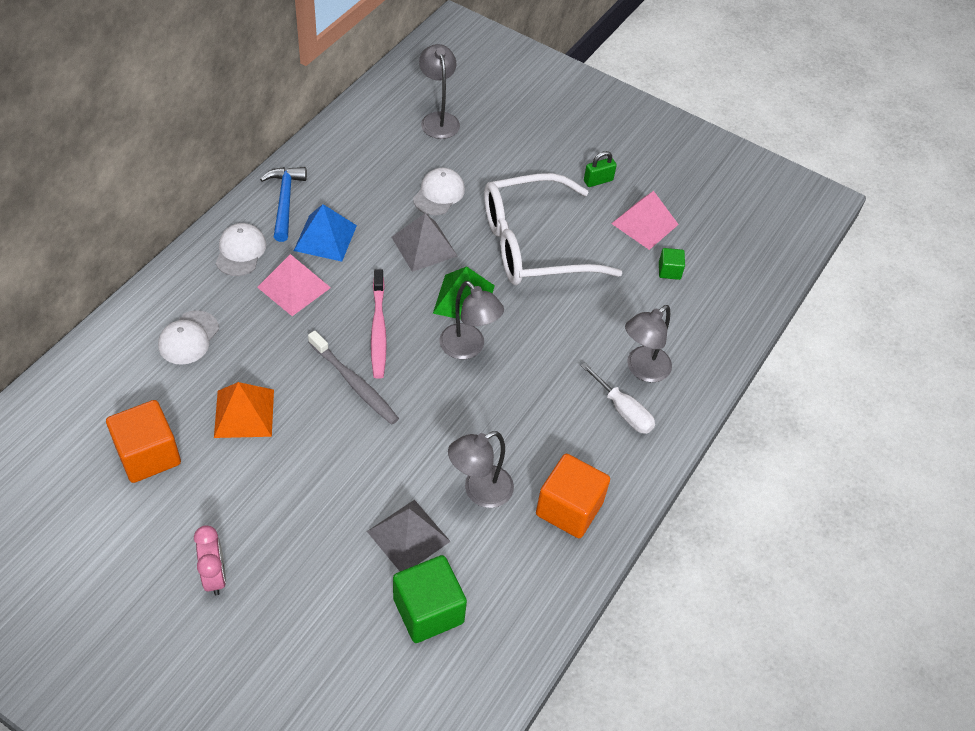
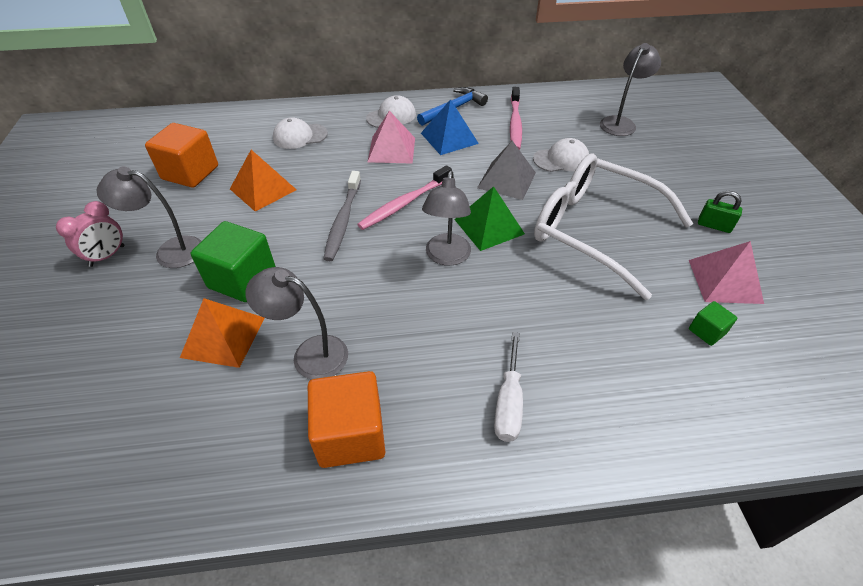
camera: 55 degrees right, 5 degrees down
(358, 181) = (515, 124): none -> pink toothbrush
(408, 536) = (223, 337): grey pyramid -> orange pyramid
(428, 610) = (151, 399): green cube -> green cube (242, 279)
(642, 370) = (572, 386): grey lamp -> grey lamp (170, 251)

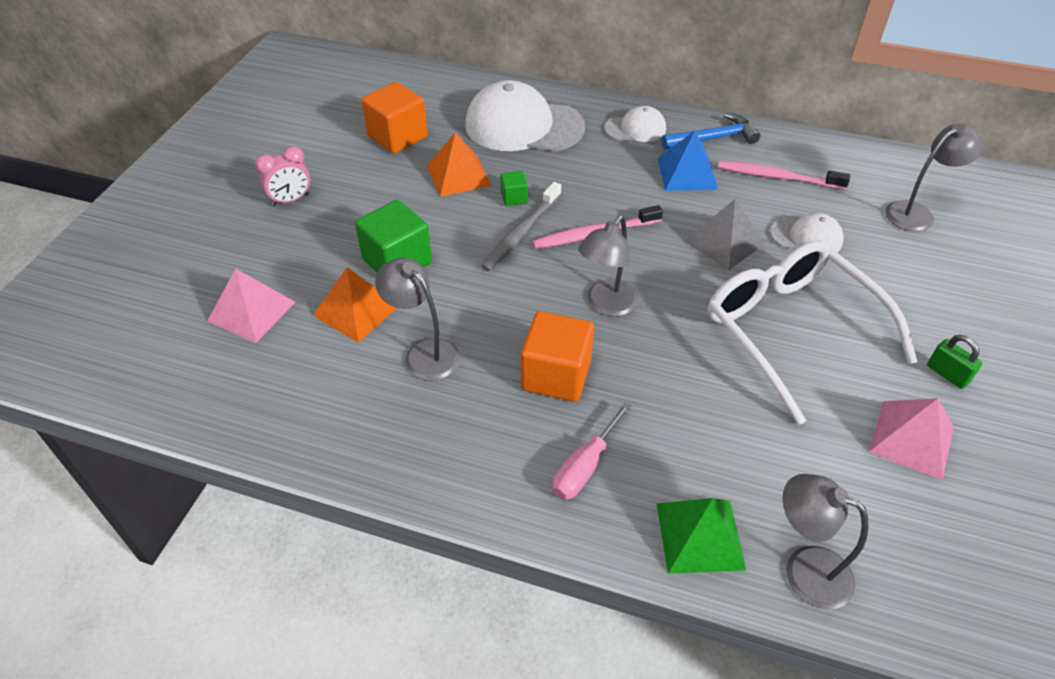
camera: 25 degrees right, 0 degrees up
(170, 251) = (346, 213): grey lamp -> grey lamp (804, 569)
(300, 136) = (524, 126): white cap -> white cap, size x1.94
(350, 434) = (424, 437): orange cube -> orange cube (556, 375)
(391, 149) = (614, 169): pink pyramid -> pink pyramid (252, 311)
(489, 226) = (671, 288): green pyramid -> green pyramid (700, 536)
(508, 402) = (584, 467): white screwdriver -> pink screwdriver
(515, 124) = (777, 177): pink toothbrush -> pink toothbrush turned 75 degrees clockwise
(706, 331) = (847, 482): green cube -> green cube (514, 197)

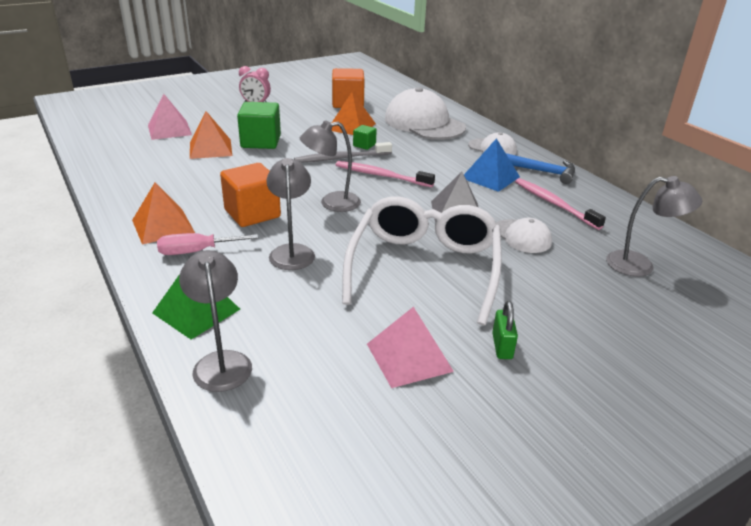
camera: 40 degrees right, 15 degrees down
(424, 353) = (209, 175): grey lamp -> grey lamp (292, 251)
(496, 461) = (163, 226): none -> orange pyramid

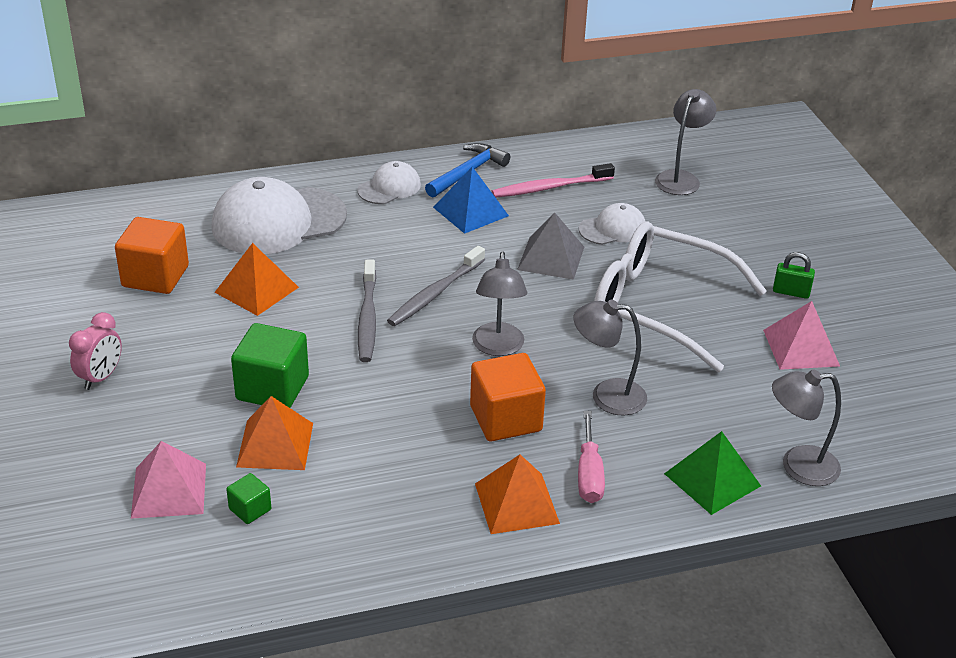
camera: 75 degrees left, 5 degrees up
(364, 145) = (331, 290): green cube -> green cube (250, 509)
(381, 175) = (435, 293): pink toothbrush -> grey toothbrush

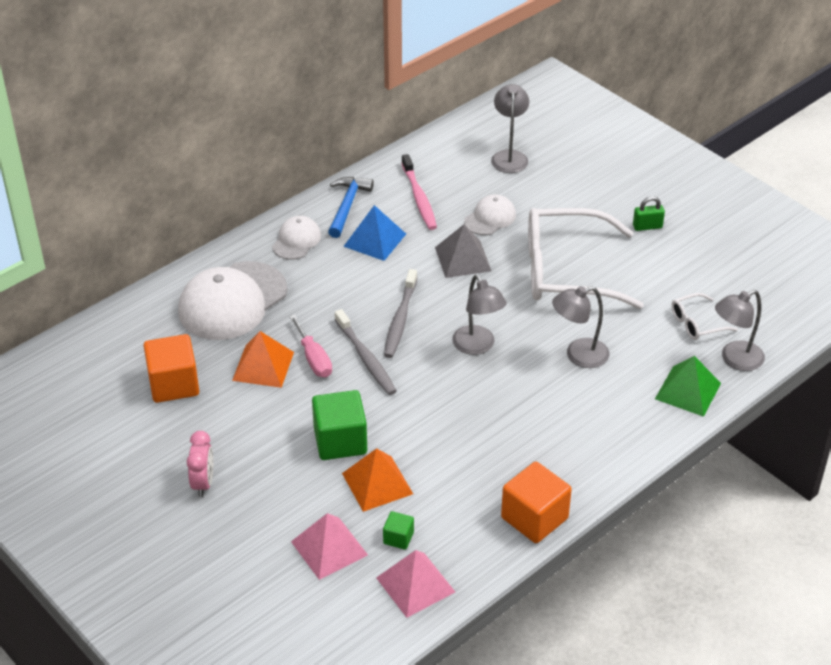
camera: 25 degrees left, 5 degrees up
(505, 419) = (523, 400): orange cube -> orange cube (534, 518)
(517, 503) = (575, 459): orange pyramid -> none
(550, 187) = (419, 198): pink toothbrush -> pink toothbrush turned 60 degrees counterclockwise
(589, 474) = (607, 419): pink screwdriver -> pink screwdriver (313, 359)
(777, 411) = (696, 323): none -> white glasses
(801, 348) = (681, 269): pink pyramid -> pink pyramid (415, 584)

